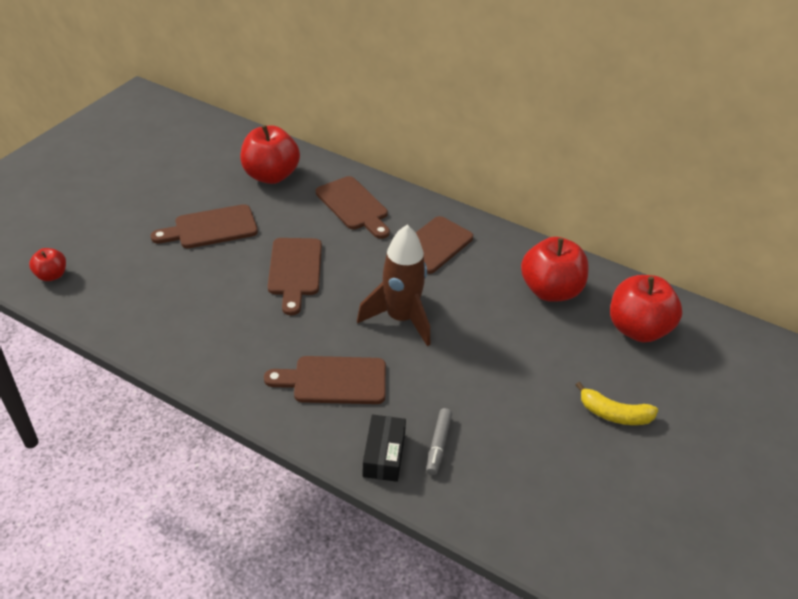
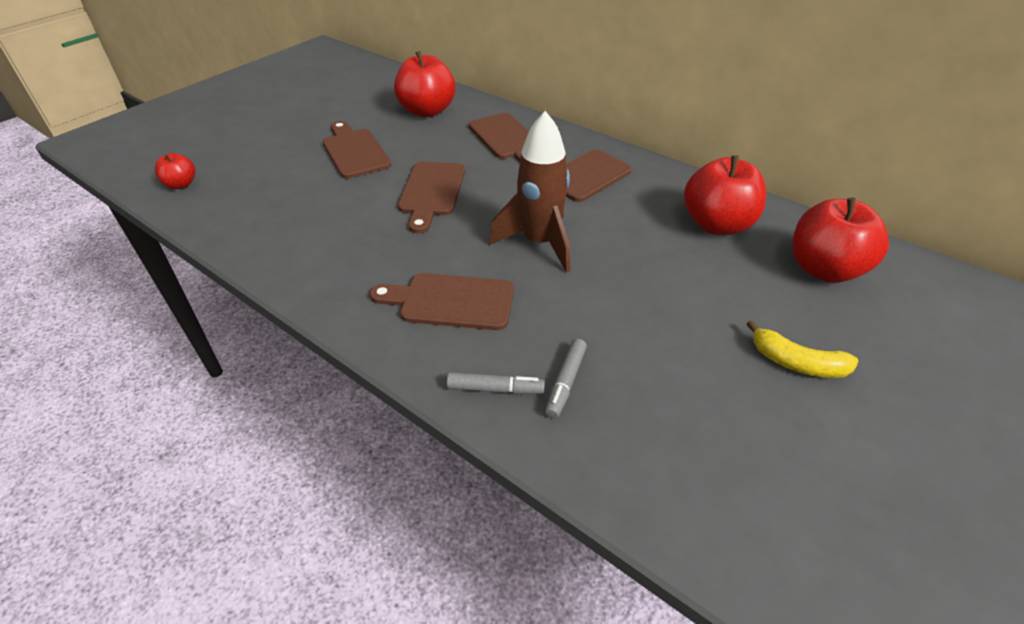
camera: 10 degrees right, 0 degrees up
(211, 228) = (354, 151): brown cutting board -> brown cutting board turned 75 degrees clockwise
(384, 455) = (495, 389): black box -> grey marker

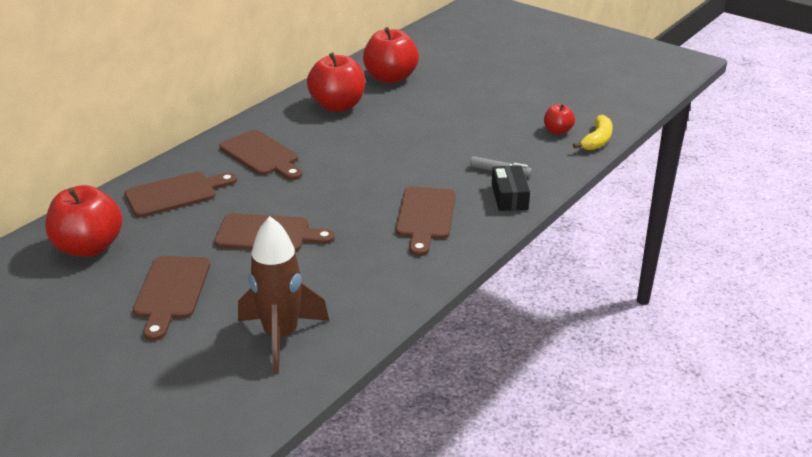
camera: 90 degrees left, 10 degrees down
(181, 184) = (213, 423): red apple -> red apple (557, 131)
(354, 151) = (171, 292): brown cutting board -> brown cutting board turned 60 degrees counterclockwise
(495, 389) = (509, 197): grey marker -> black box
(539, 243) = (354, 178): brown rocket -> brown rocket (281, 336)
(797, 363) = (474, 99): yellow banana -> yellow banana (597, 140)

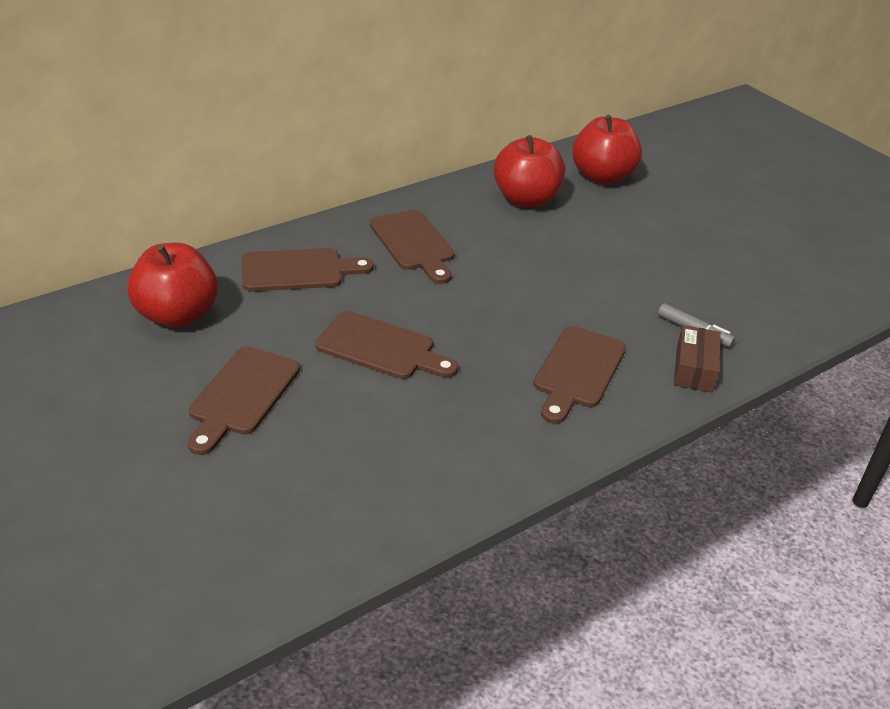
camera: 15 degrees right, 5 degrees up
(281, 336) = (343, 490): brown rocket -> none
(509, 197) = (694, 368): black box -> brown box
(557, 131) = (788, 291): red apple -> none
(597, 140) = (836, 316): yellow banana -> none

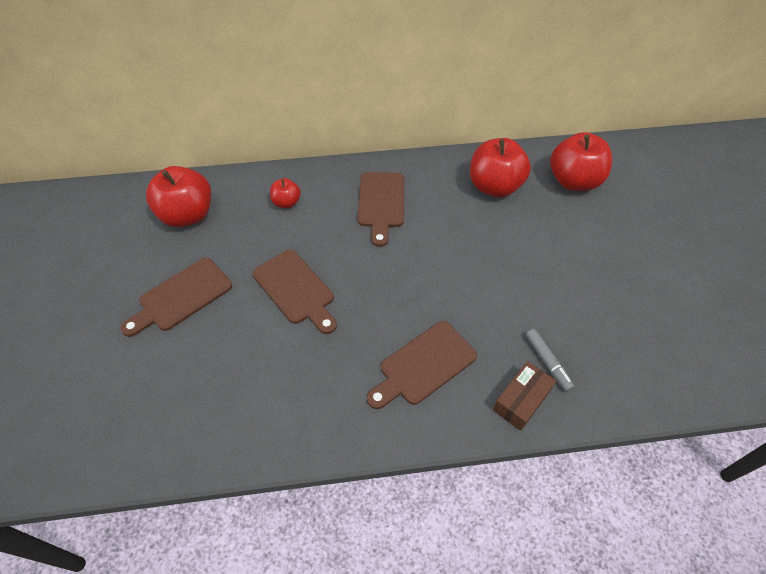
camera: 30 degrees right, 15 degrees up
(298, 270) = (286, 202): brown cutting board -> red apple

